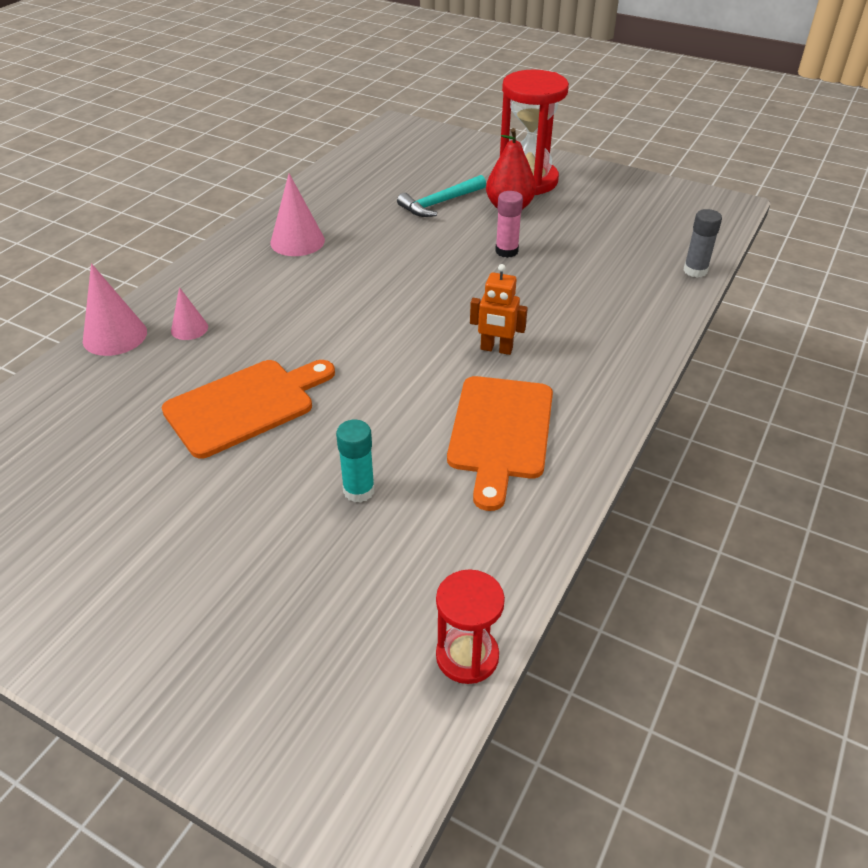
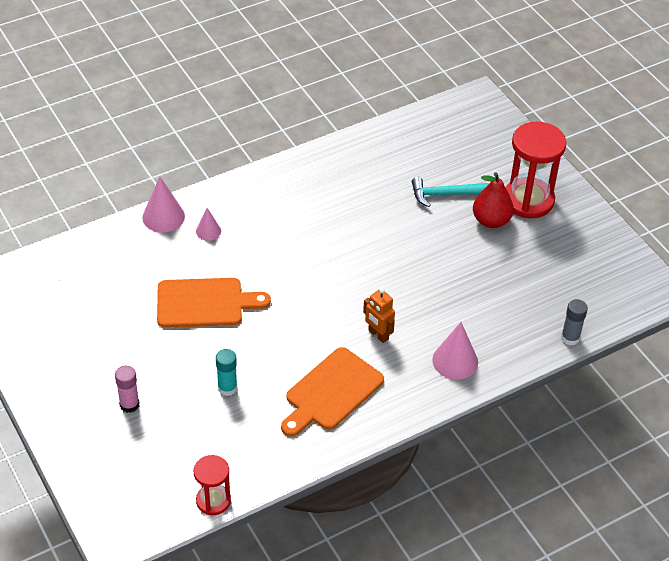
camera: 30 degrees right, 5 degrees up
(297, 241) = (320, 187): pink cone -> pink cone (455, 361)
(506, 251) = (453, 260): pink glue stick -> pink glue stick (129, 404)

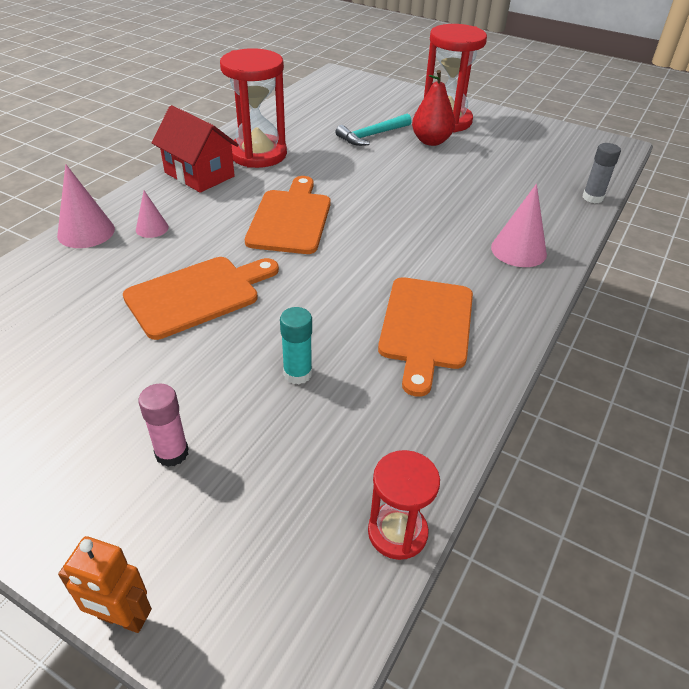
camera: 30 degrees left, 5 degrees down
(273, 188) = (199, 174): none -> red house
(310, 261) = (290, 219): none -> orange cutting board
(333, 181) = (258, 154): none -> red hourglass
(378, 335) = (421, 256): orange robot -> orange robot (122, 618)

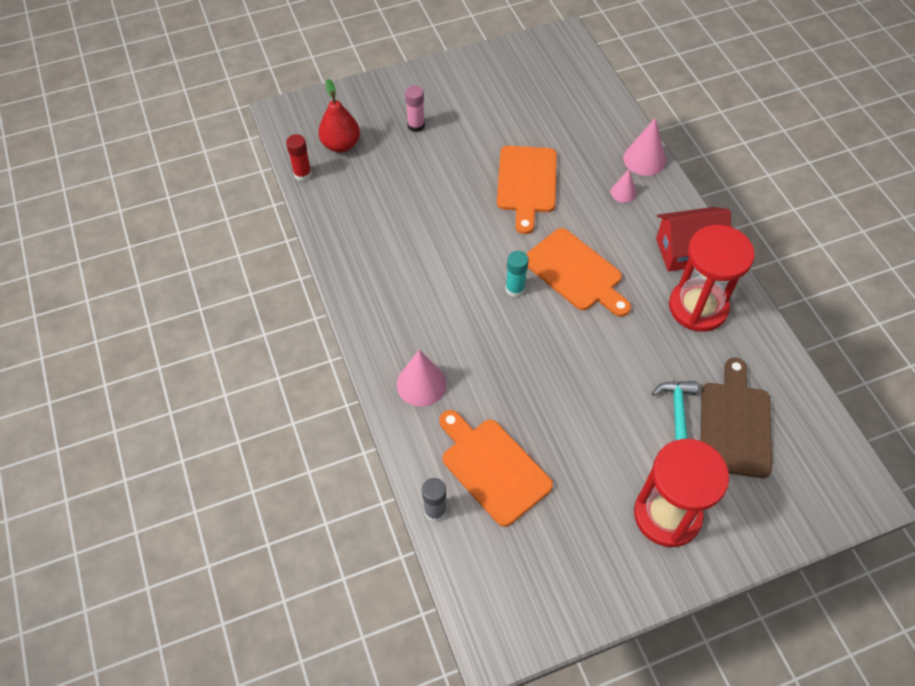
camera: 130 degrees right, 15 degrees up
(122, 618) = (354, 85): orange robot -> none
(297, 373) = (421, 192): turquoise glue stick -> turquoise glue stick (515, 289)
(346, 117) = (735, 424): none -> brown cutting board
(397, 532) = (302, 174): red hourglass -> red glue stick
(426, 327) = (401, 270): orange cutting board -> orange cutting board (492, 468)
(431, 141) = (631, 462): red pear -> red pear (341, 145)

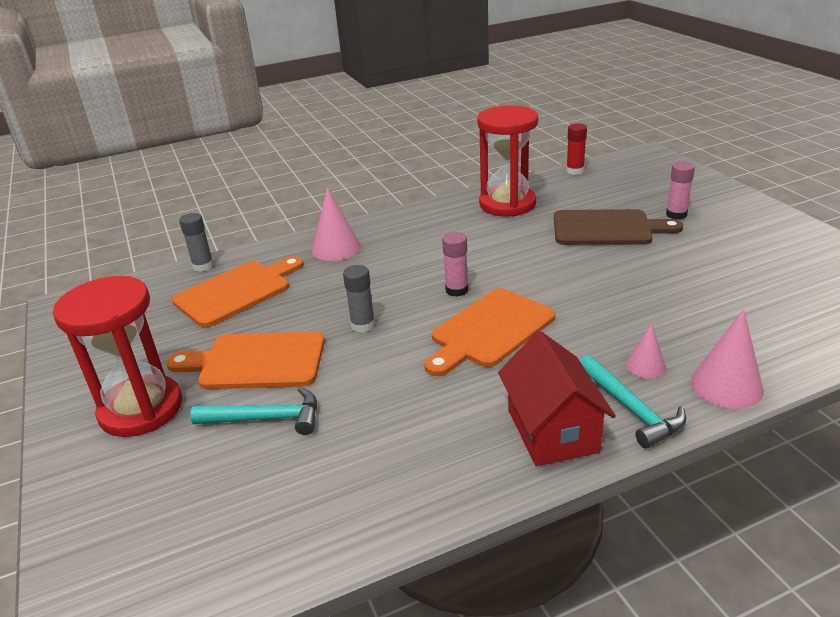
camera: 90 degrees right, 25 degrees down
(341, 145) = (623, 182): red pear -> none
(515, 289) = (456, 290): turquoise glue stick -> pink glue stick
(527, 183) = (623, 288): orange cutting board -> orange cutting board (256, 361)
(561, 358) = (363, 325): none -> grey glue stick
(666, 209) = (631, 408): none -> turquoise hammer
(698, 307) = (447, 441): red hourglass -> red hourglass (507, 204)
(735, 424) = (247, 475): brown cutting board -> brown cutting board (607, 228)

